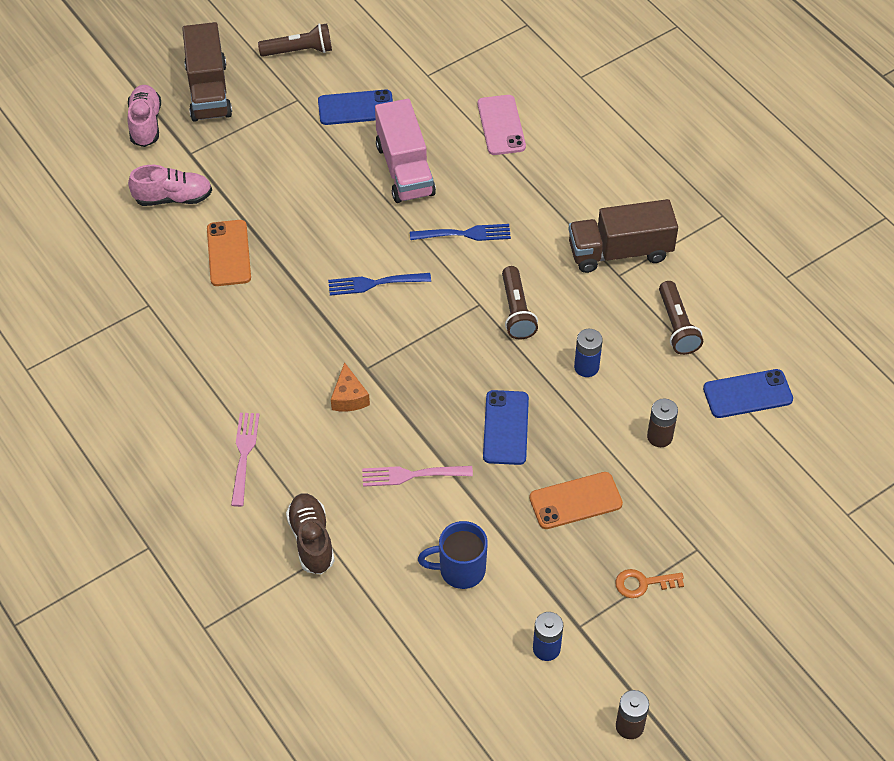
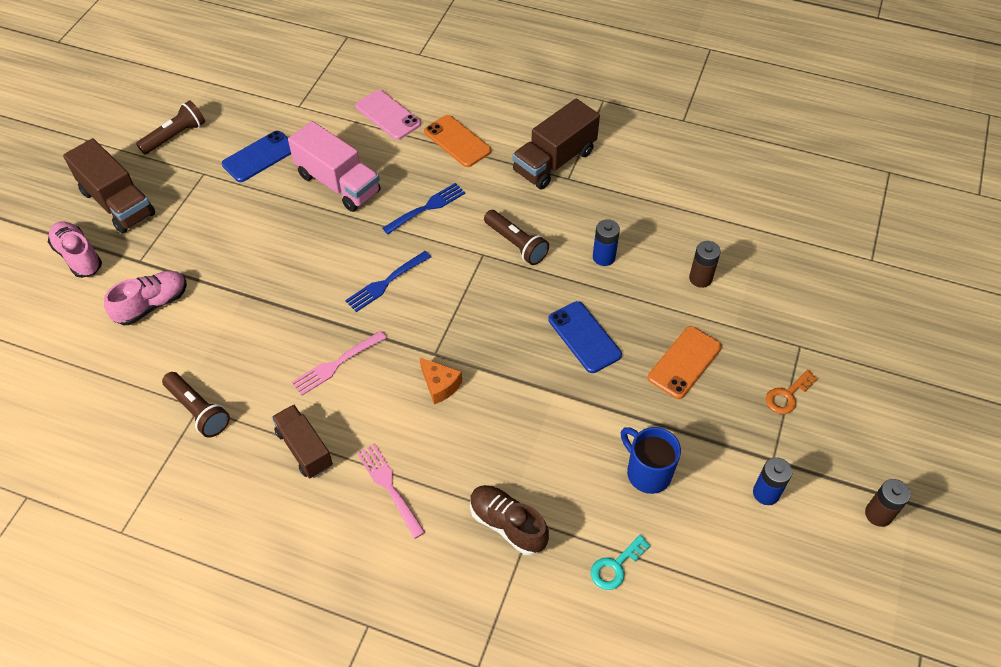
camera: 35 degrees left, 0 degrees up
(203, 386) = (304, 449): none -> brown truck
(229, 253) = (239, 324): orange phone -> orange phone (457, 141)
(369, 624) = (616, 566): none -> turquoise key
(412, 475) = (544, 418): pink fork -> pink fork (336, 364)
(460, 570) = (647, 472): blue mug -> blue mug turned 90 degrees clockwise
(677, 326) = (641, 192): brown flashlight -> brown flashlight (198, 411)
(747, 394) = (731, 213): blue phone -> none

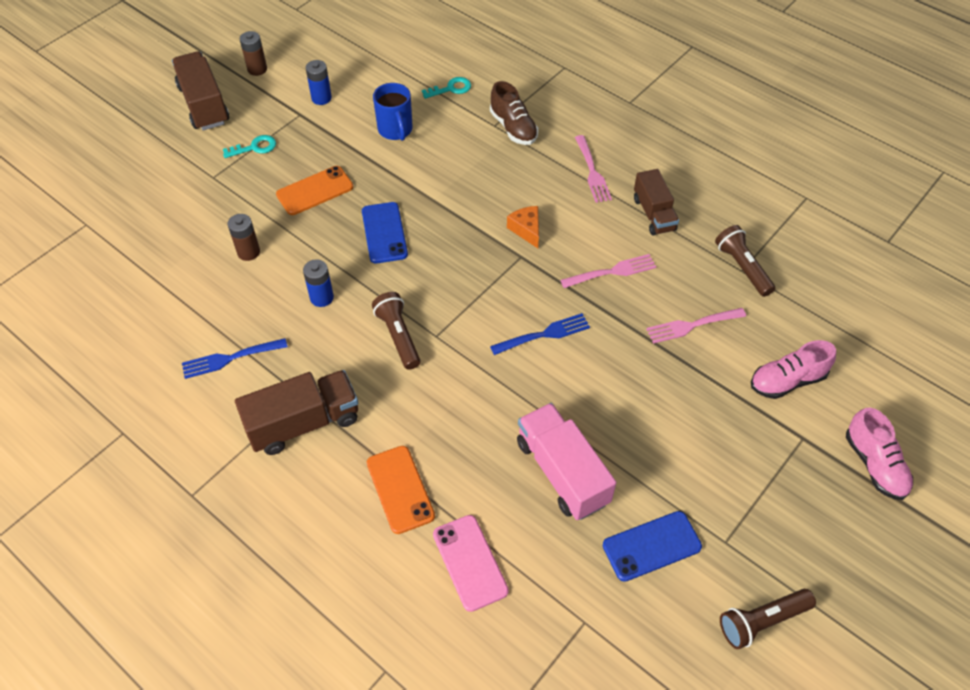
camera: 160 degrees left, 0 degrees up
(118, 203) = (834, 528): brown truck -> brown truck (204, 105)
(246, 331) = (692, 325): none -> pink fork
(427, 208) = (472, 407): blue fork -> blue fork (230, 358)
(787, 395) = (254, 147): orange key -> turquoise key

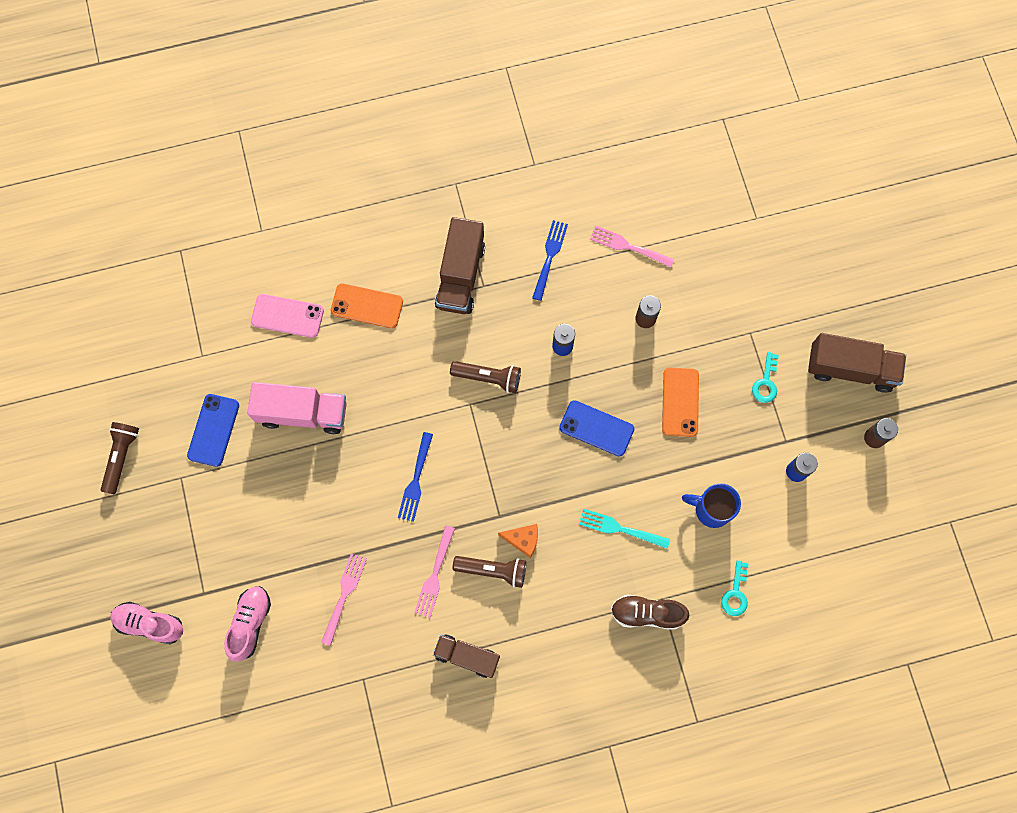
camera: 125 degrees right, 20 degrees up
(460, 175) = (620, 528): none -> turquoise fork
(592, 172) = (548, 642): pink fork -> pink fork (628, 246)
(742, 267) = (365, 682): brown flashlight -> brown flashlight (493, 570)

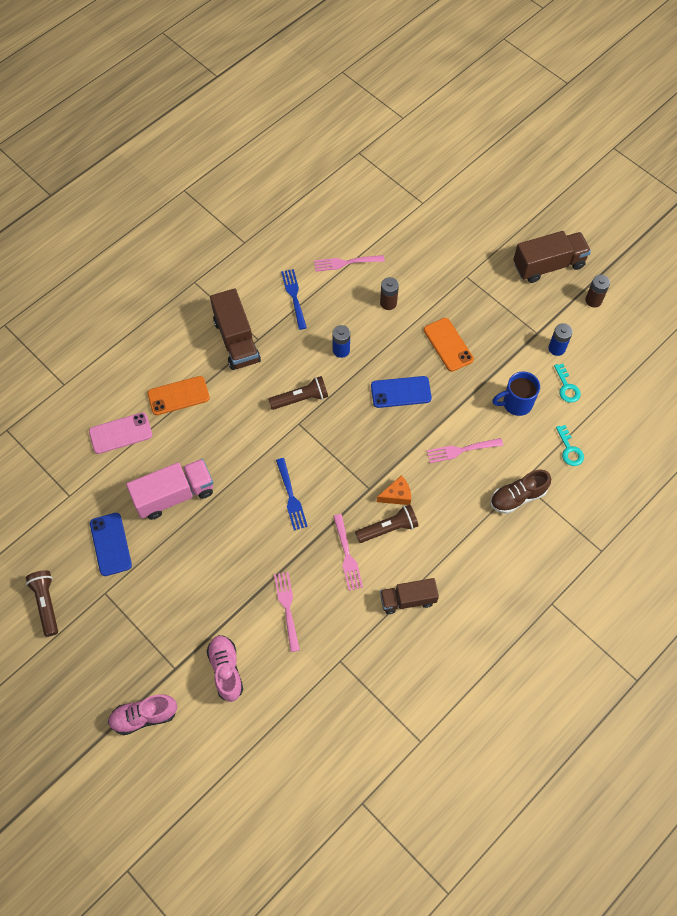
camera: 30 degrees left, 10 degrees down
(620, 528) = (461, 450): turquoise fork -> pink fork
(765, 382) = (498, 302): turquoise key -> turquoise key (566, 387)

